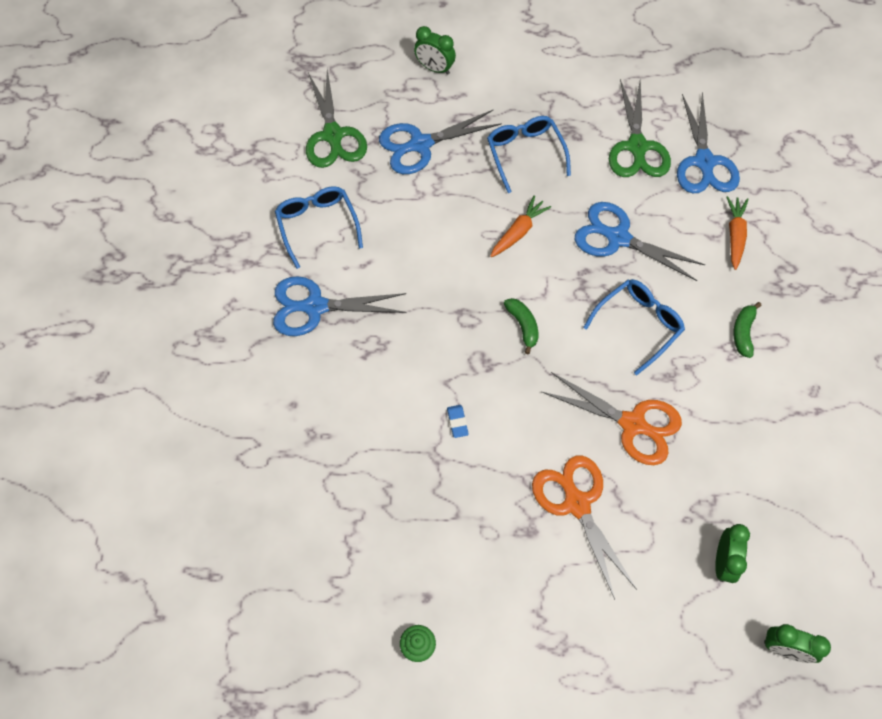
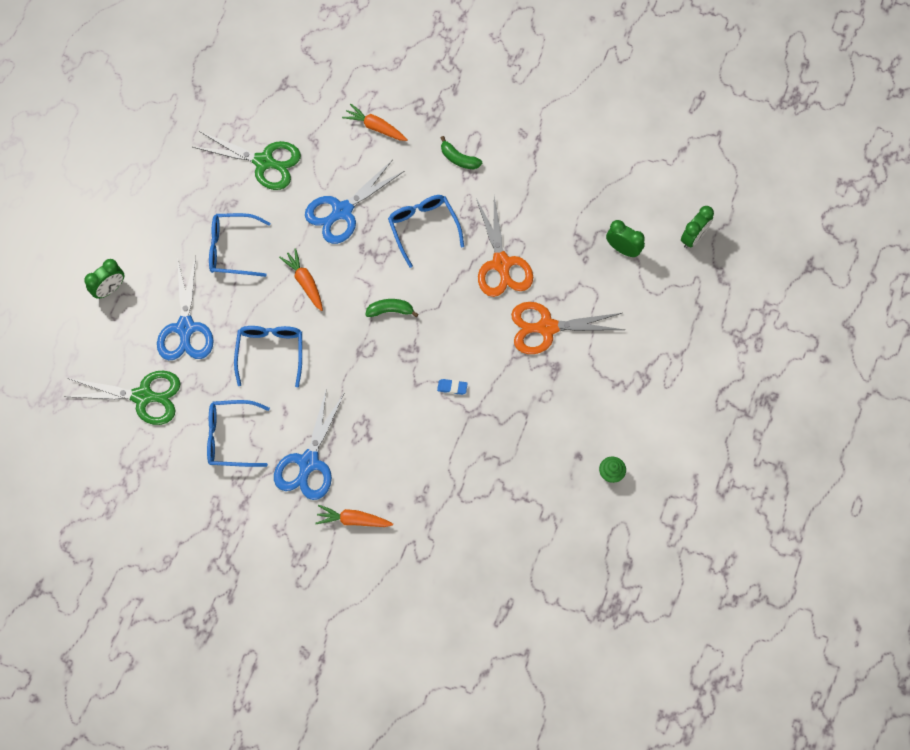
camera: 70 degrees left, 5 degrees up
(264, 373) = (353, 520): none -> orange carrot
(425, 228) = (270, 352): none -> blue glasses
(634, 424) = (501, 264): orange scissors -> orange scissors turned 120 degrees clockwise
(704, 163) = (301, 119): blue scissors -> none

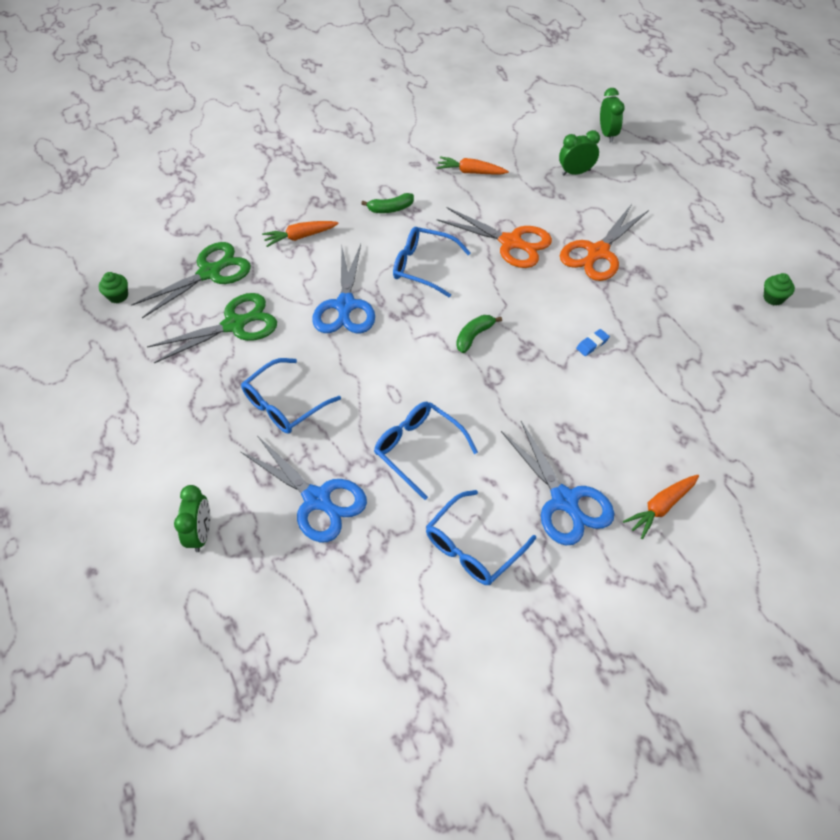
camera: 45 degrees left, 15 degrees down
(144, 396) = (348, 593): green scissors -> green scissors (210, 272)
(221, 72) = (118, 296): none -> green cupcake
(305, 282) = (379, 375): orange carrot -> orange carrot (471, 172)

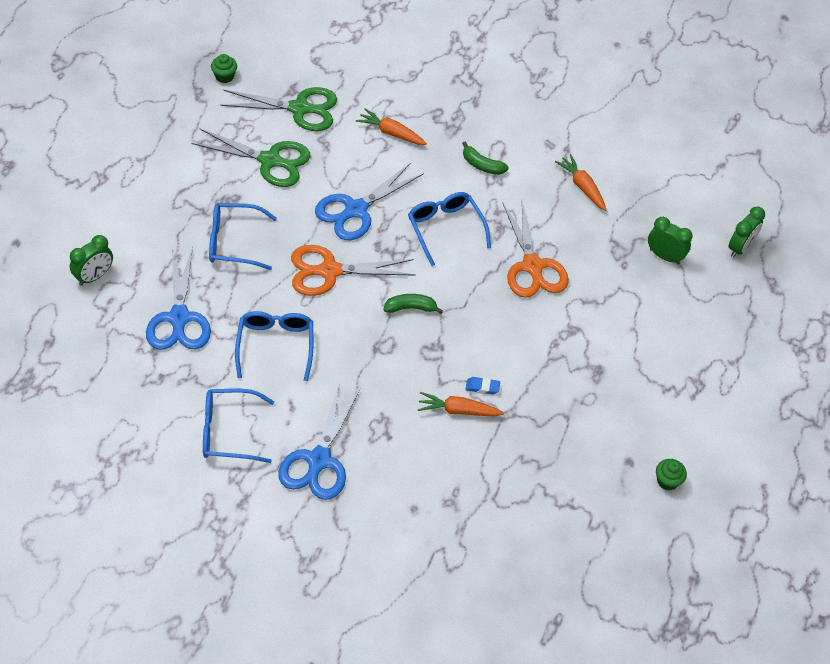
camera: 40 degrees right, 0 degrees up
(597, 253) = (585, 330): orange scissors -> orange scissors (328, 271)
(661, 507) = (371, 523): orange carrot -> orange carrot (458, 410)

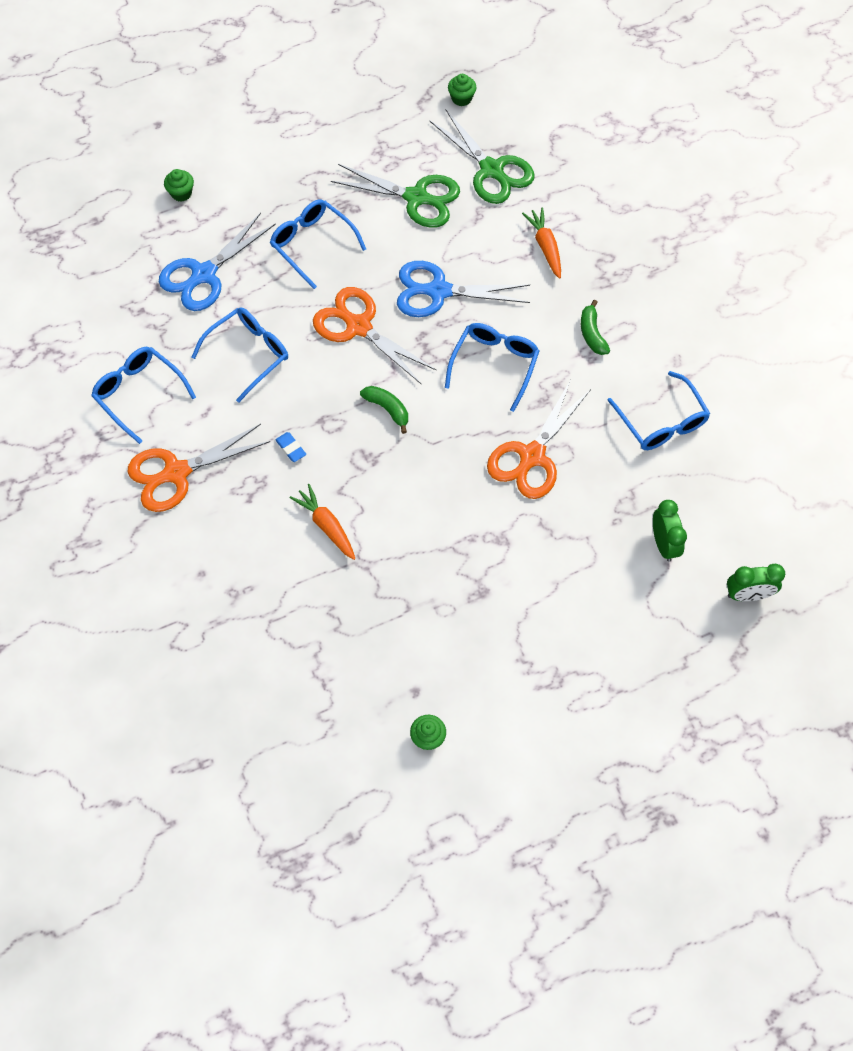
camera: 50 degrees right, 10 degrees up
(94, 276) = (181, 193): green clock -> green cupcake
(271, 161) = (417, 198): green scissors -> green scissors turned 45 degrees counterclockwise
(318, 461) = (175, 473): blue scissors -> orange scissors
(482, 387) = (368, 523): blue eraser -> blue eraser (291, 448)
(582, 187) = (661, 422): orange carrot -> blue glasses

